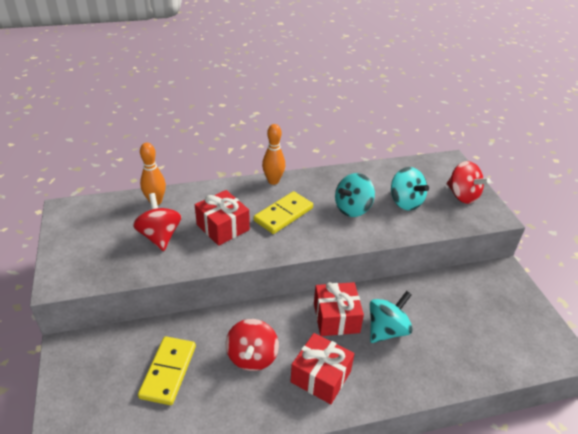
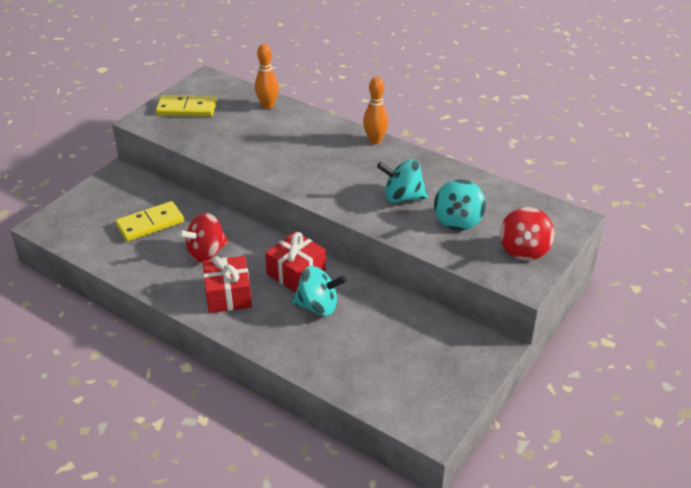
camera: 50 degrees right, 0 degrees up
(160, 236) = (235, 130): red spinning top -> none
(223, 227) = (284, 149): red gift -> none
(283, 214) = (340, 167): yellow domino -> yellow domino (186, 108)

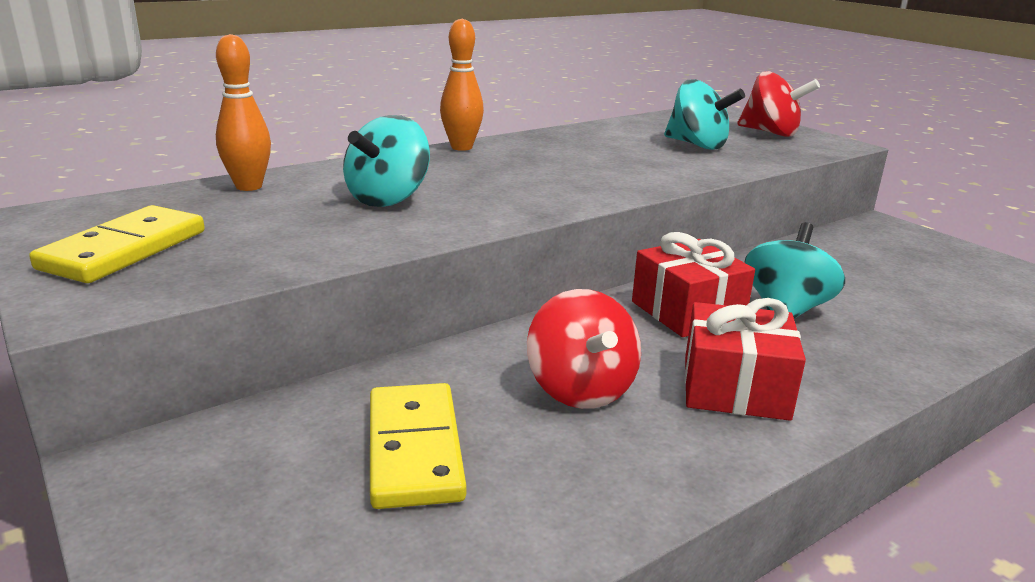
camera: 70 degrees left, 15 degrees down
(402, 197) = (624, 158): turquoise spinning top -> turquoise spinning top (388, 199)

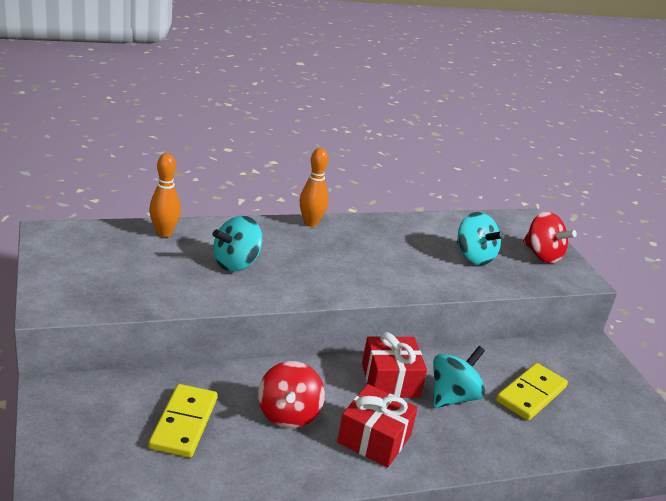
camera: 15 degrees right, 5 degrees up
(124, 250) = (81, 272): yellow domino -> yellow domino (531, 394)

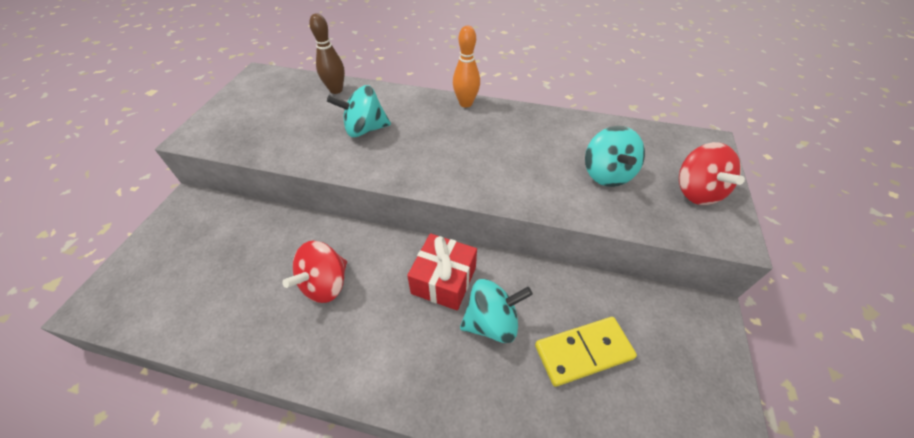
camera: 35 degrees right, 20 degrees up
(164, 233) = (336, 90): orange bowling pin -> brown bowling pin
(183, 423) = (241, 262): yellow domino -> none
(374, 439) = (376, 341): red gift -> none

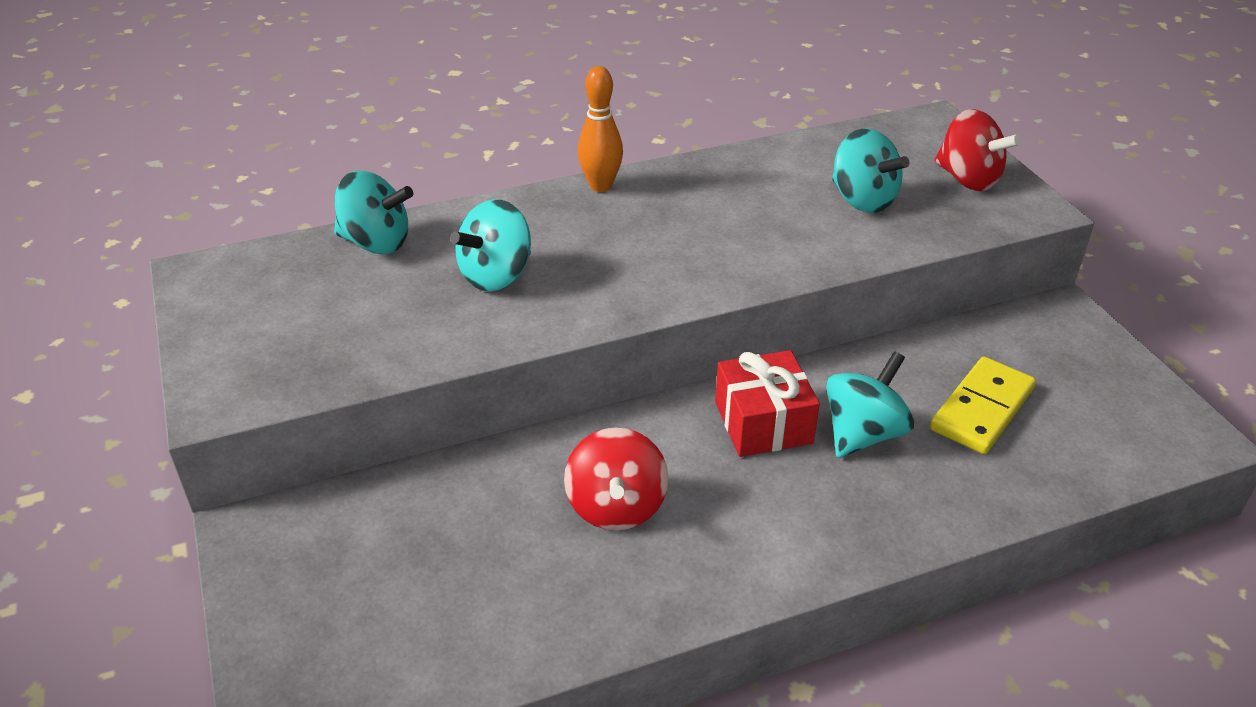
camera: 35 degrees left, 10 degrees down
(336, 90) = (376, 243): brown bowling pin -> turquoise spinning top

